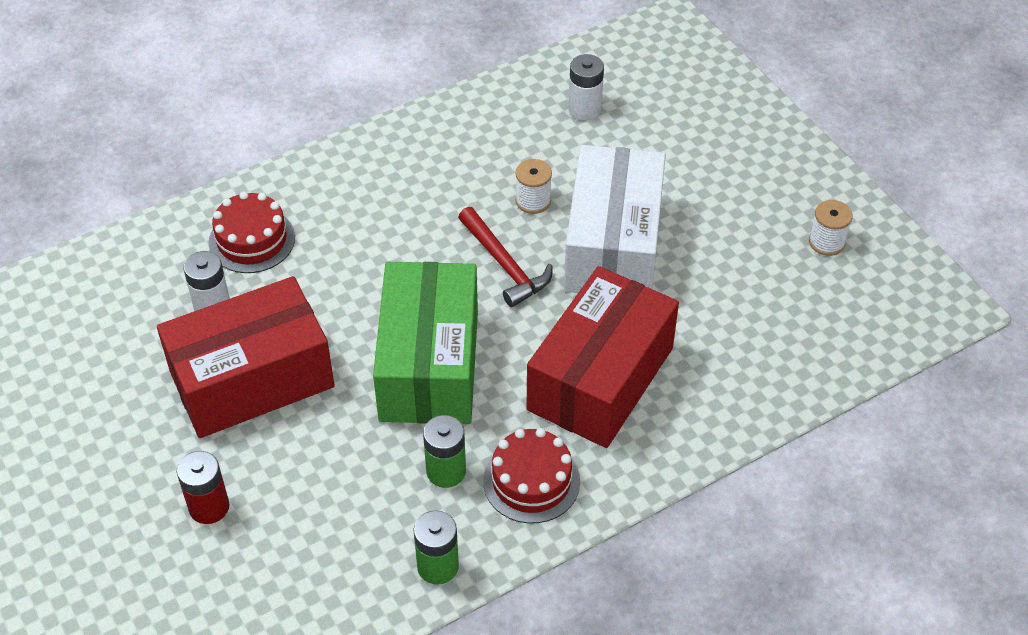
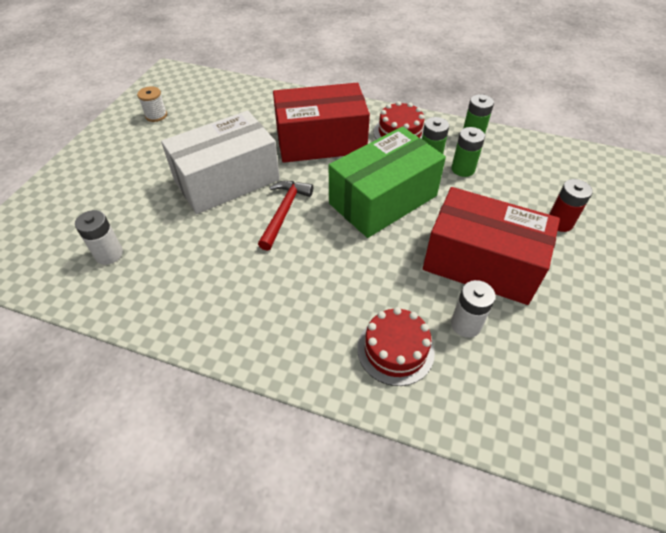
camera: 130 degrees left, 0 degrees up
(390, 491) = (463, 169): none -> green battery
(533, 201) = (220, 230): white spool -> none

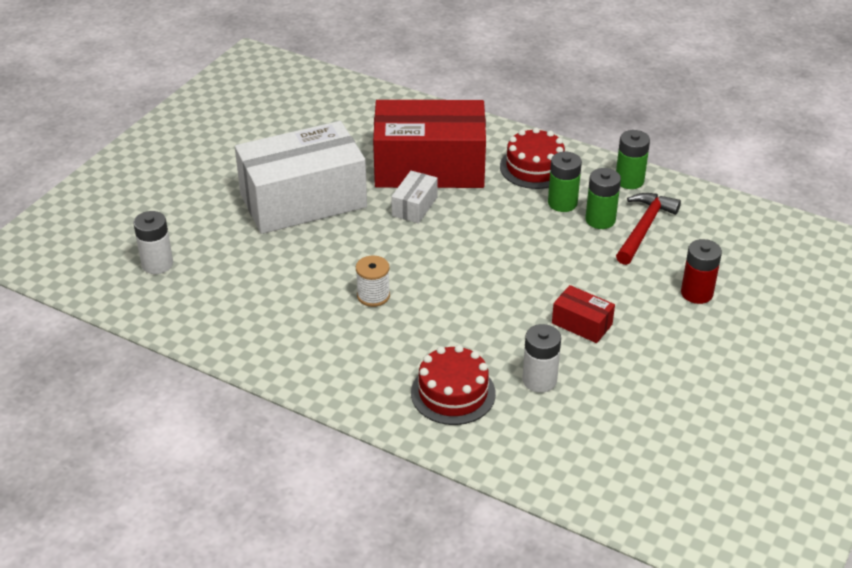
camera: 10 degrees right, 10 degrees down
(156, 115) = (228, 113): white spool -> white spool (373, 296)
(284, 212) = (364, 244): red hammer -> red hammer (644, 228)
(317, 175) = (414, 206): none -> white box
(383, 200) = (487, 243): green box -> none
(481, 263) = (582, 324): red box -> red box, size x0.42

